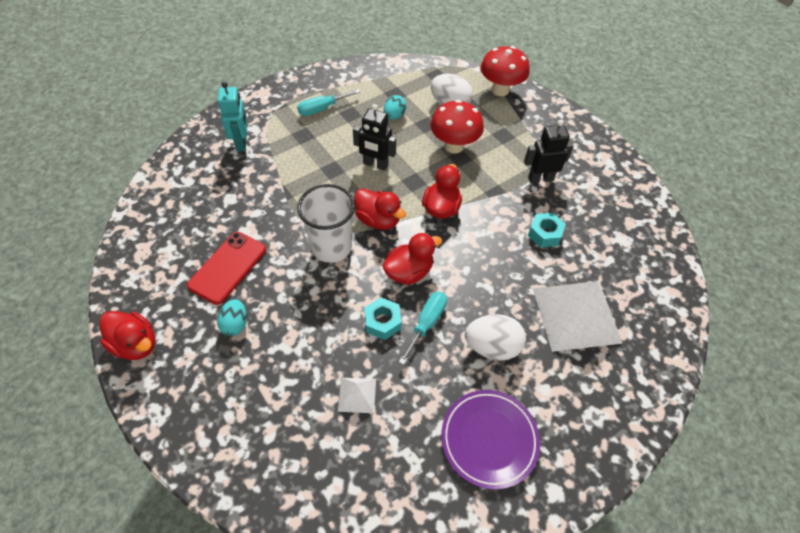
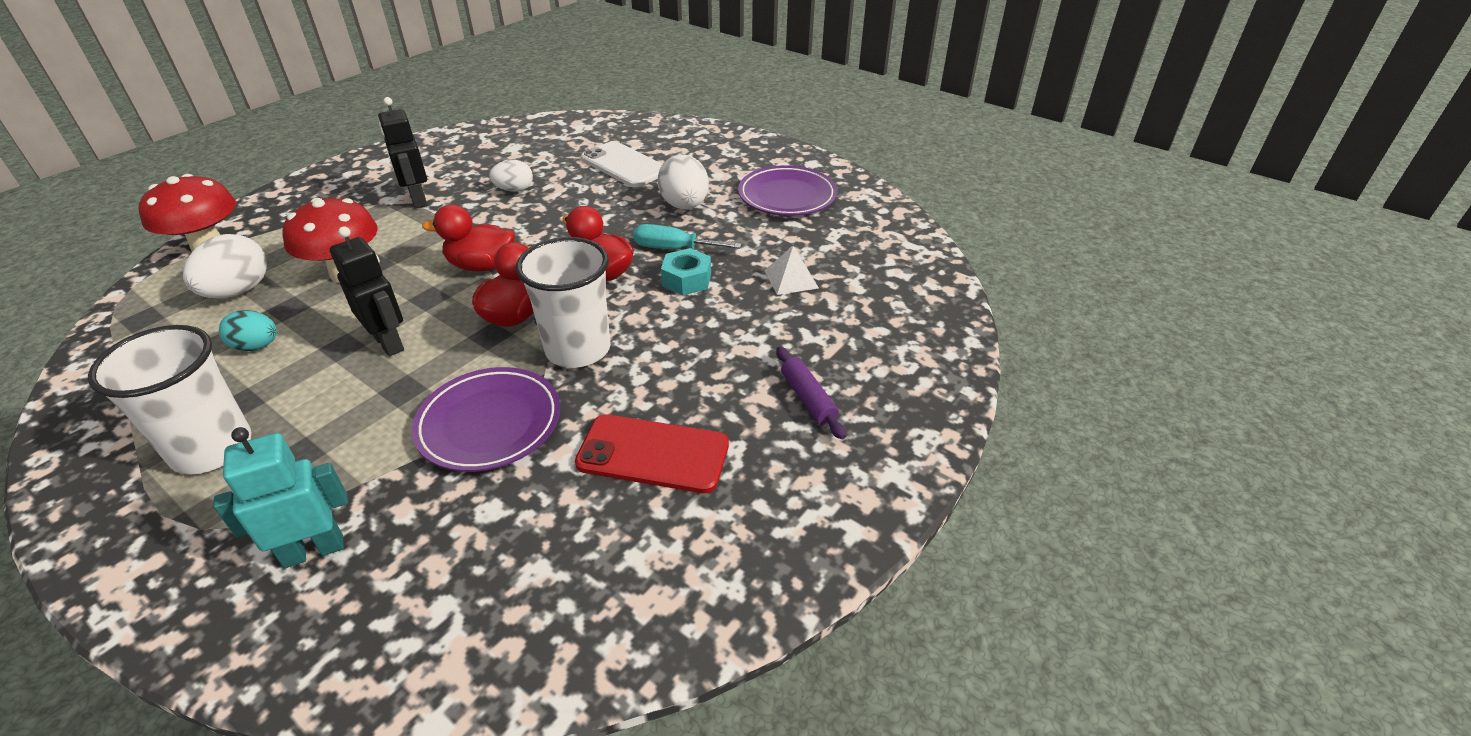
camera: 105 degrees left, 15 degrees down
(136, 344) = (844, 514): red duck -> none
(227, 358) = (808, 398): none -> purple rolling pin
(235, 324) = (752, 408): turquoise egg -> none
(288, 202) = (489, 424): none -> purple plate
(322, 109) = (212, 448): turquoise screwdriver -> white cup
(375, 164) = (389, 343): black robot -> black robot turned 45 degrees counterclockwise
(544, 234) = (514, 190): turquoise nut -> white egg
(576, 315) = (624, 165): white pyramid -> white phone

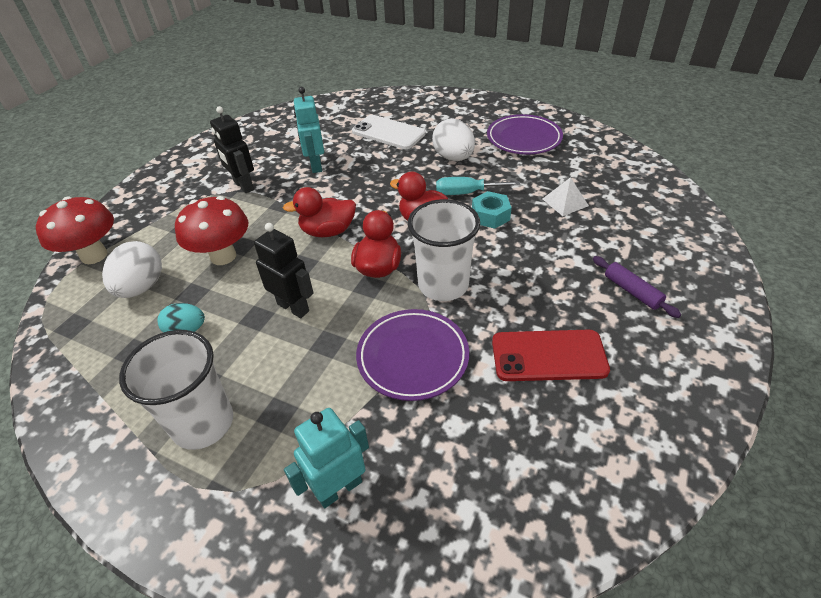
camera: 10 degrees left, 5 degrees up
(514, 190) = (316, 165): white egg -> turquoise robot

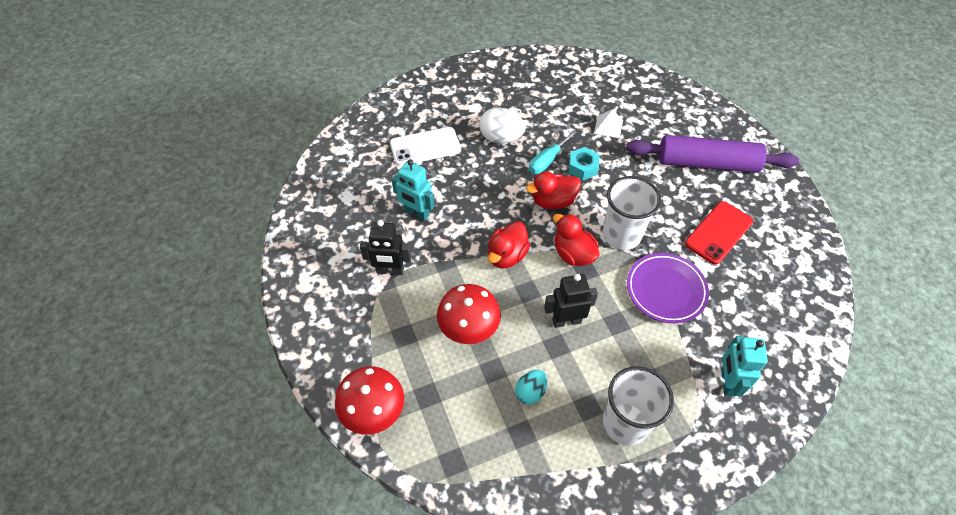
camera: 50 degrees left, 10 degrees up
(142, 287) = (453, 397): white egg -> none
(523, 139) = (523, 90): purple plate -> none
(632, 291) = (707, 163): purple rolling pin -> purple rolling pin, size x2.33

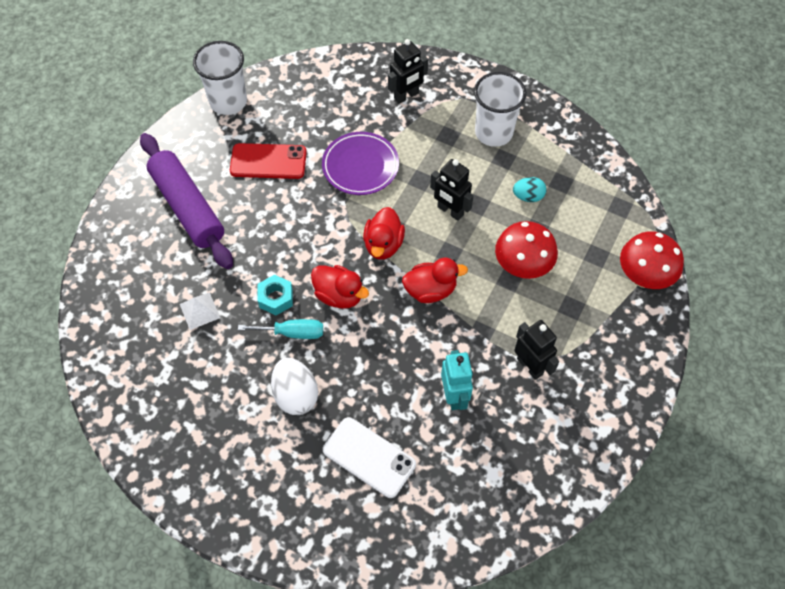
camera: 130 degrees left, 5 degrees up
(621, 235) = (331, 223): white cup -> white cup (228, 102)
(727, 382) = (406, 96): turquoise robot -> black robot

